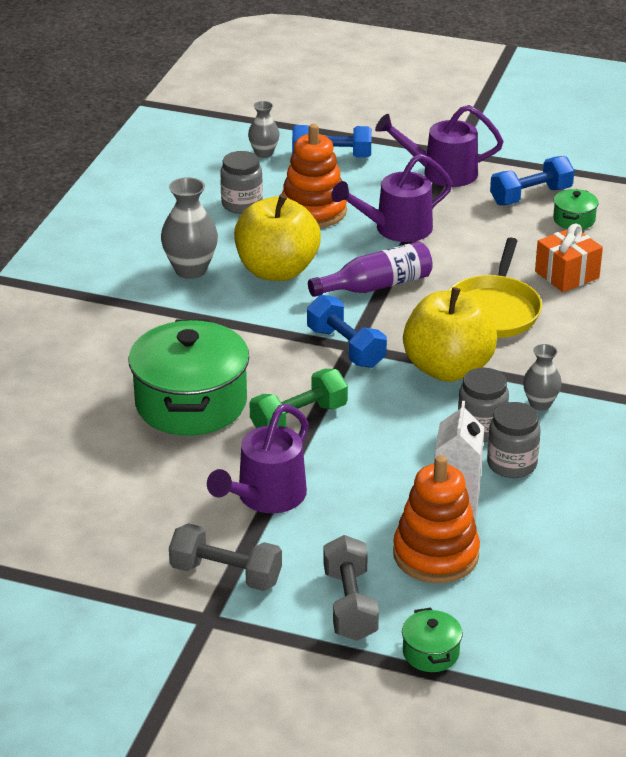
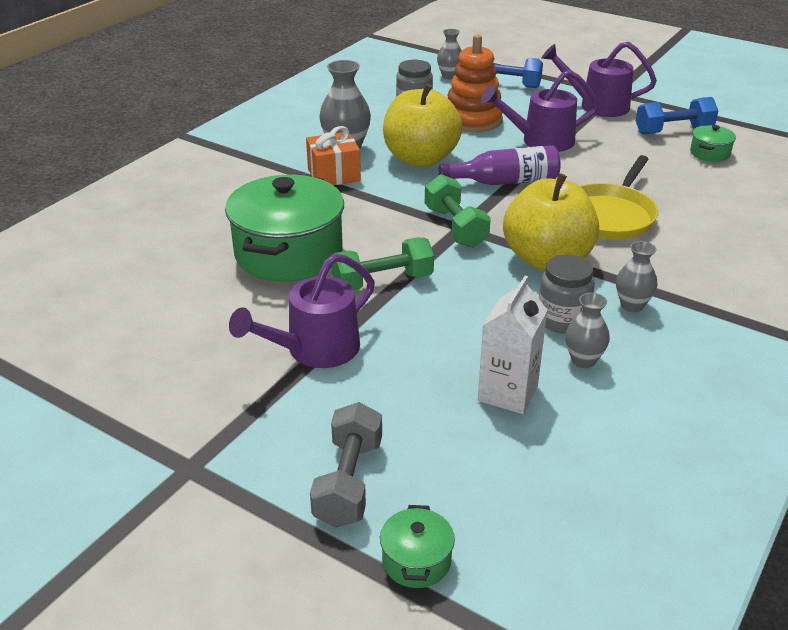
camera: 15 degrees right, 0 degrees up
(226, 574) = (234, 422): grey dumbbell -> none
(346, 347) = (455, 227): blue dumbbell -> green dumbbell
(435, 554) = (466, 442): orange stacking toy -> none
(511, 464) = (583, 360): grey jar -> grey vase
(567, 275) = (691, 196): orange gift -> orange gift (334, 175)

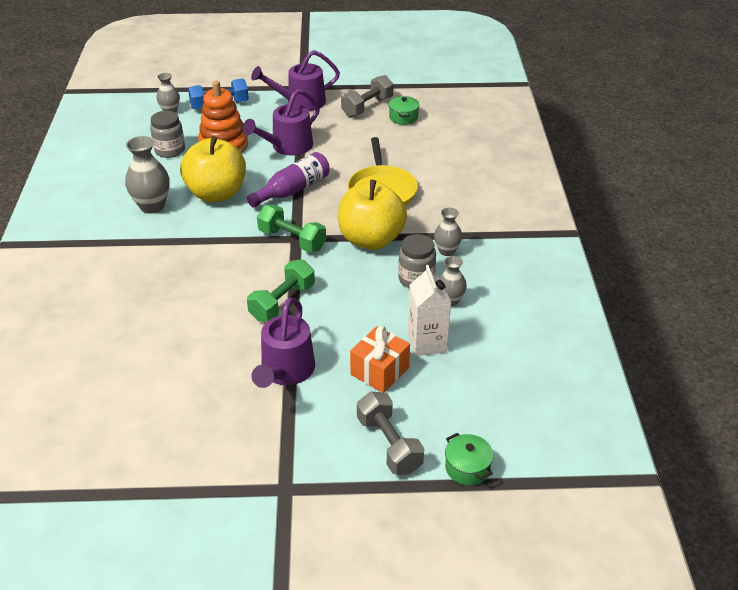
camera: 35 degrees left, 5 degrees up
(288, 253) = (195, 309): green pot -> none
(334, 175) = (165, 232): orange gift -> orange gift (380, 371)
(673, 131) = (367, 107): blue dumbbell -> grey dumbbell

